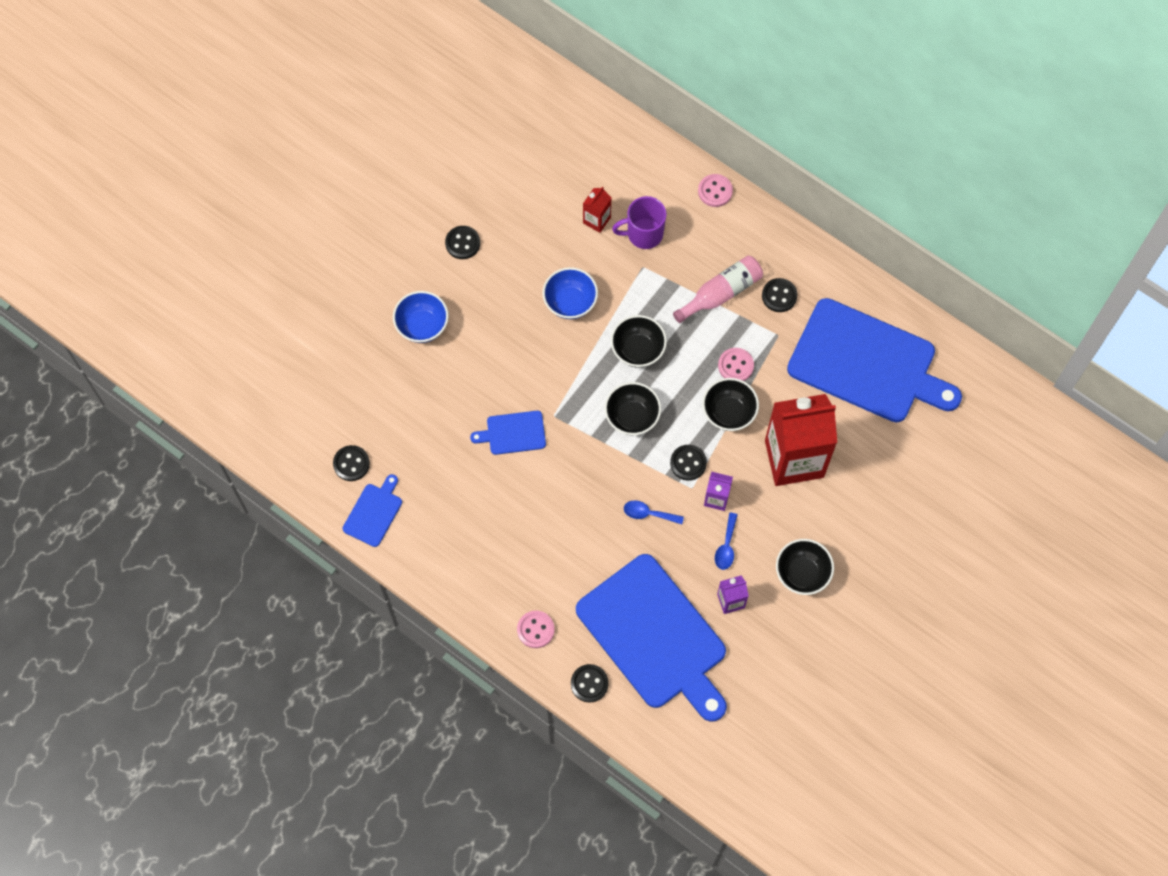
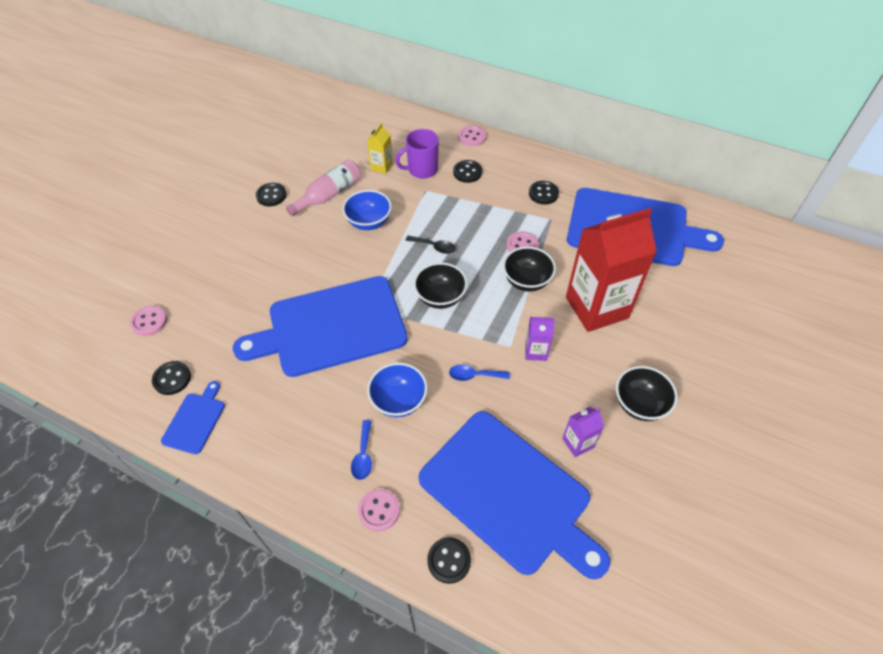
camera: 10 degrees left, 15 degrees down
(327, 393) = (149, 322): none -> pink button
(422, 326) = (239, 257): blue bowl -> blue bowl (398, 401)
(513, 433) = (331, 327): blue cutting board -> blue cutting board, size x2.33
(596, 220) = (381, 166): red carton -> yellow carton
(638, 350) = (434, 247): black bowl -> black spoon
(688, 463) = (501, 326): black button -> black button (467, 172)
(721, 293) = (495, 198): pink bottle -> pink bottle (329, 194)
(726, 546) = (558, 392): blue spoon -> blue spoon (363, 455)

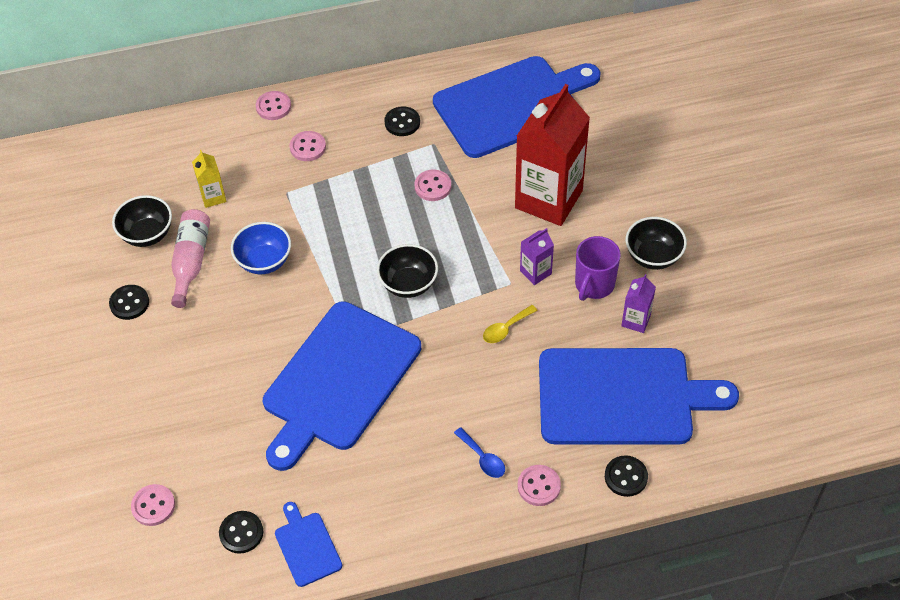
camera: 40 degrees left, 0 degrees up
(398, 401) = (465, 395): blue bowl -> none
(422, 170) = (259, 174): purple mug -> purple mug (594, 285)
(434, 247) = (354, 242): black spoon -> none
(467, 172) = (308, 147): black button -> pink button
(474, 375) = (506, 329): blue spoon -> yellow spoon
(526, 281) = (468, 216): black bowl -> black bowl (147, 234)

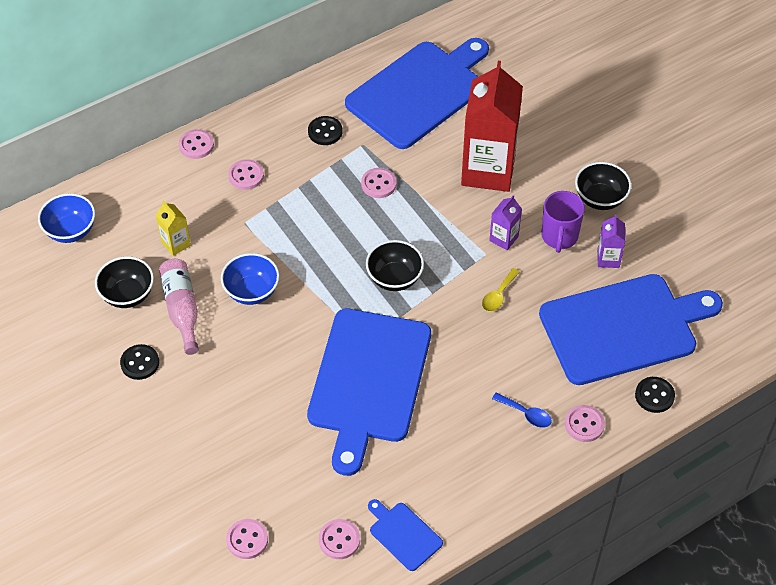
camera: 20 degrees left, 0 degrees up
(122, 160) = (71, 231): none -> blue bowl
(241, 533) = (339, 540): black button -> pink button

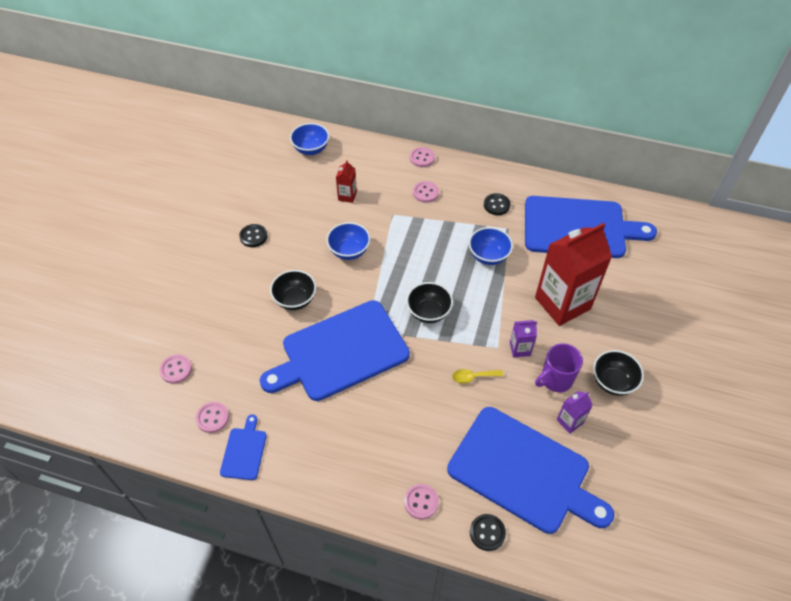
camera: 50 degrees right, 0 degrees up
(128, 295) = (293, 200): black bowl -> black bowl (295, 300)
(176, 244) = (347, 196): yellow carton -> red carton
(182, 309) = (306, 229): pink bottle -> none
(378, 184) = (488, 256): pink button -> blue bowl
(526, 414) = (396, 459): blue spoon -> none

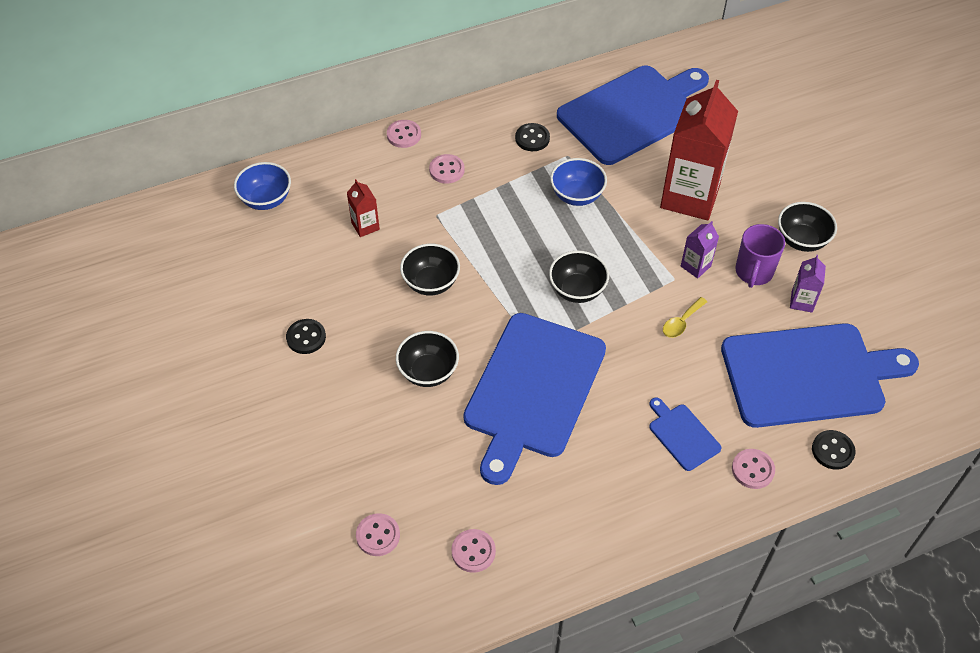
camera: 40 degrees left, 0 degrees up
(244, 451) = (542, 557): blue cutting board -> blue cutting board (682, 435)
(349, 251) = (431, 283): blue bowl -> black bowl

